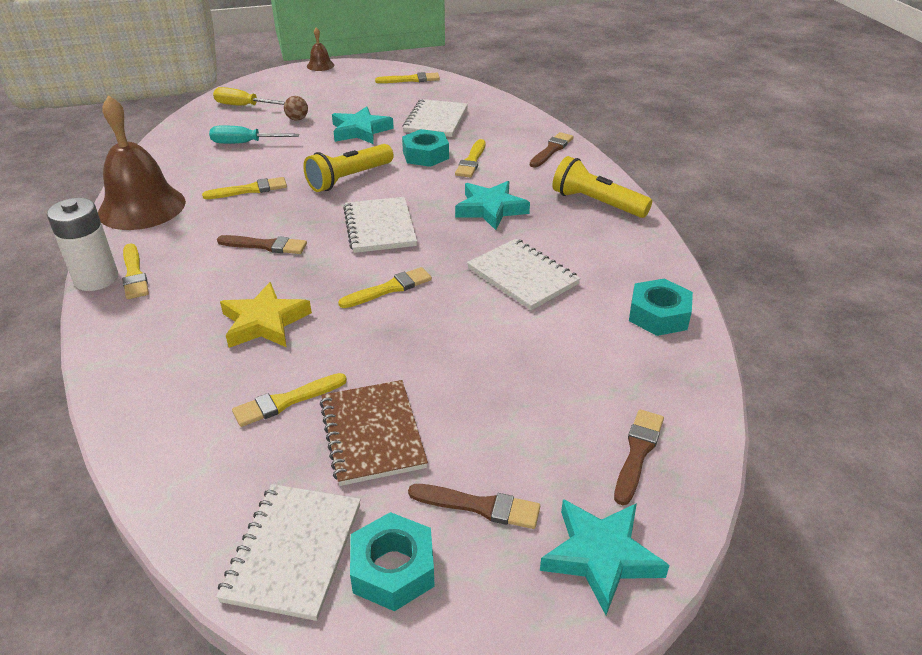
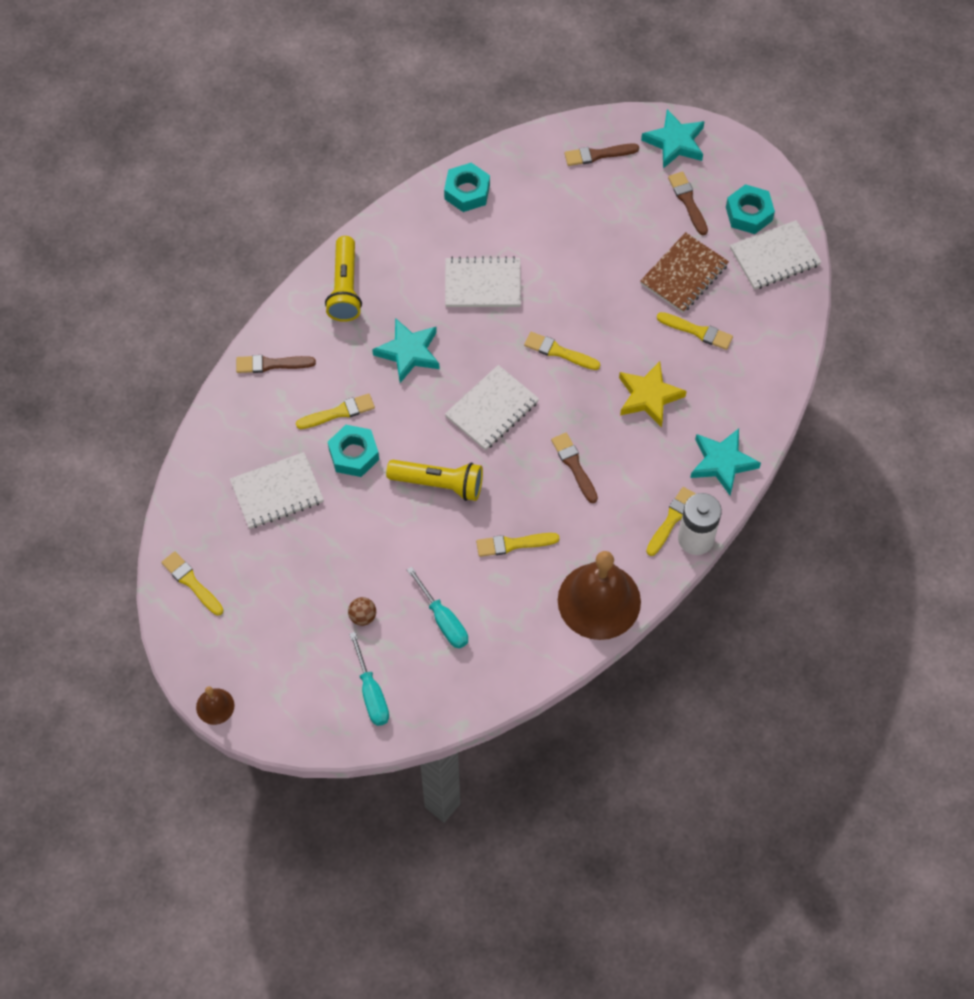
camera: 125 degrees left, 25 degrees up
(243, 106) = (371, 693): yellow screwdriver -> turquoise screwdriver
(249, 190) = (513, 544): yellow brush -> yellow brush turned 45 degrees counterclockwise
(360, 131) = (346, 541): turquoise star -> turquoise star (722, 462)
(522, 276) = (483, 284): white notebook -> white notebook turned 75 degrees clockwise

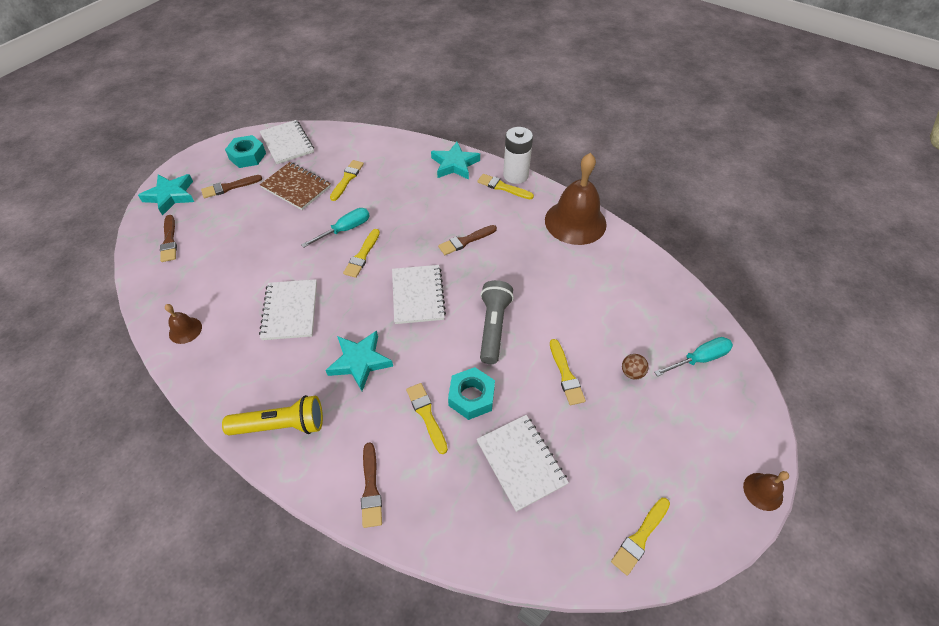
camera: 95 degrees left, 10 degrees down
(438, 484) = (493, 327): yellow flashlight -> grey flashlight
(443, 620) = (618, 314): turquoise screwdriver -> turquoise screwdriver (345, 229)
(467, 192) = (185, 330): turquoise nut -> brown bell
(492, 409) = (418, 295): white notebook -> white notebook turned 45 degrees clockwise
(513, 544) = (540, 273): yellow brush -> yellow brush (566, 375)
(649, 396) = (403, 202): yellow star -> none

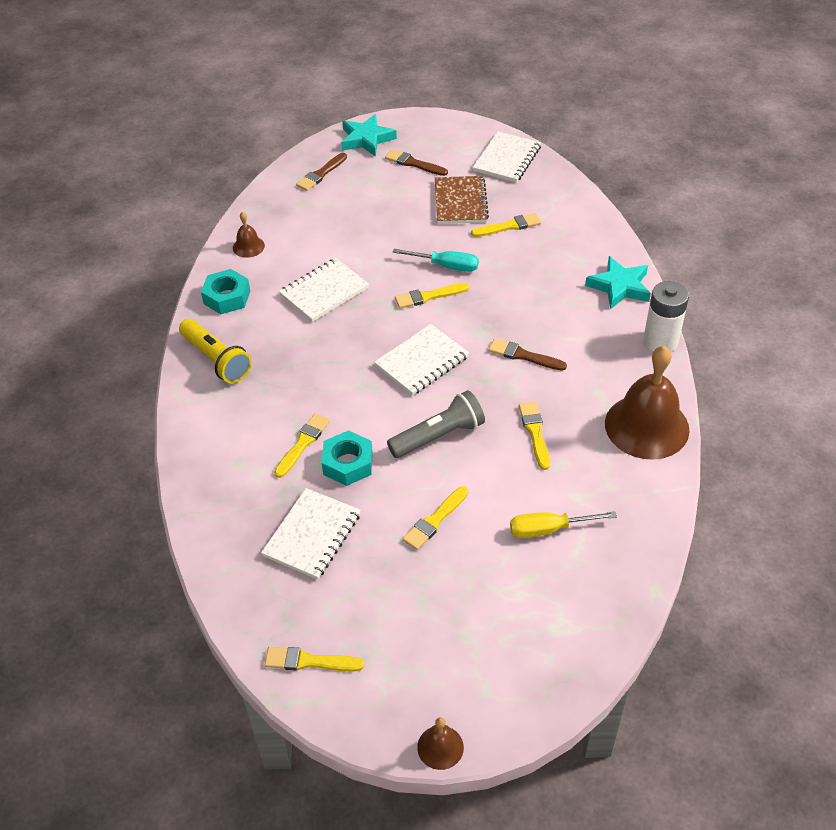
camera: 55 degrees right, 5 degrees down
(247, 156) = (462, 147): turquoise nut -> turquoise nut (227, 297)
(360, 362) = (315, 368): turquoise star -> none
(371, 488) = (208, 449): brown brush -> none
(503, 187) = (630, 341): yellow brush -> yellow brush (535, 433)
(619, 317) = (549, 529): none -> yellow screwdriver
(632, 372) = (487, 572): brown ball -> none
(699, 359) = (560, 624): turquoise screwdriver -> none

